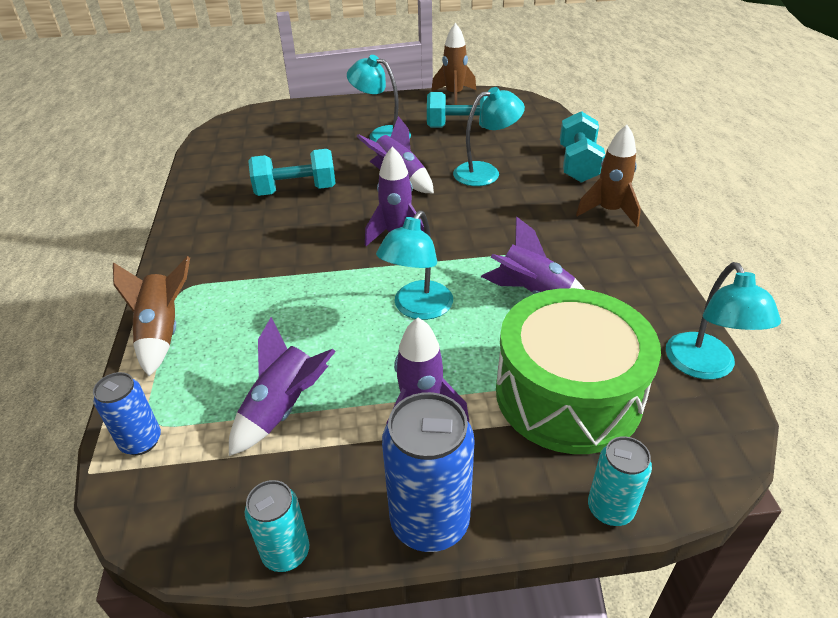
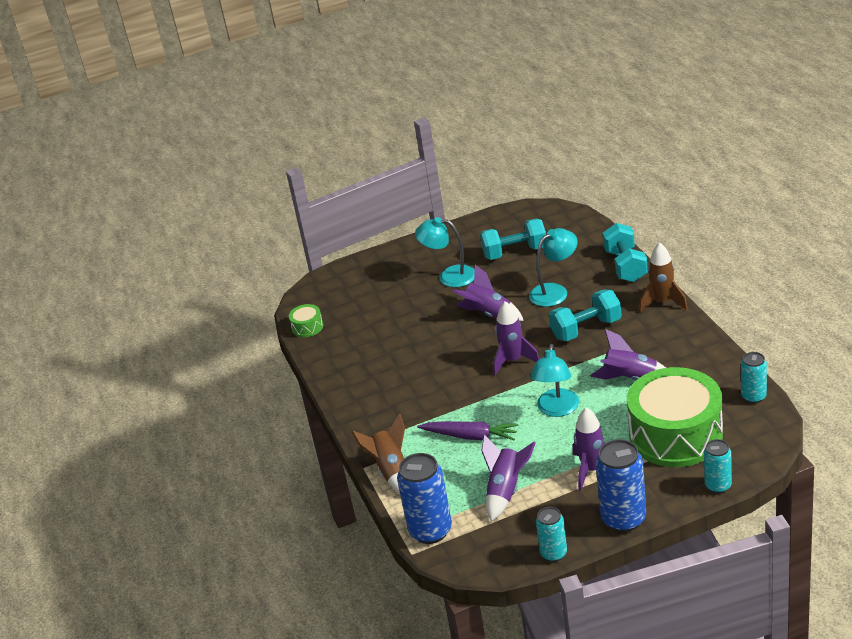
camera: 10 degrees left, 5 degrees down
(141, 441) = (430, 531): blue can -> blue can, size x1.69
(208, 149) = (307, 327): none -> green drum
(289, 314) = (470, 436): none -> purple carrot
(296, 191) = (411, 345): turquoise dumbbell -> turquoise dumbbell (586, 329)
(454, 95) = (491, 219): brown rocket -> none
(705, 367) = (753, 397): turquoise lamp -> turquoise can

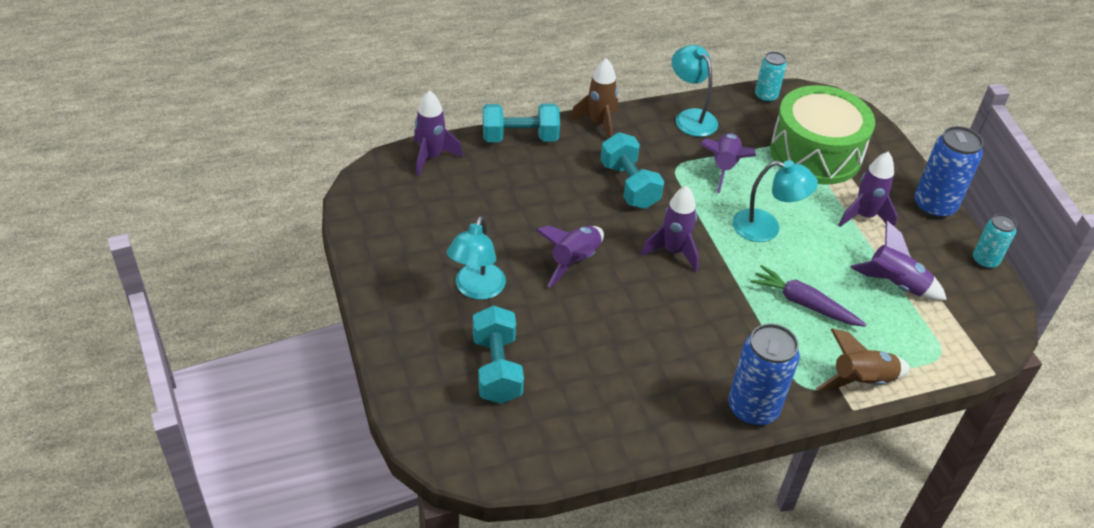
camera: 95 degrees left, 10 degrees up
(307, 327) = (540, 459): green drum -> none
(430, 531) = (959, 354): blue can -> blue can (753, 408)
(470, 436) = (804, 303): purple carrot -> purple carrot turned 75 degrees counterclockwise
(515, 252) = (449, 222): turquoise dumbbell -> turquoise dumbbell (497, 369)
(555, 291) = (548, 199): turquoise lamp -> turquoise lamp (690, 117)
(584, 230) = (431, 157): none -> purple rocket
(718, 486) = (888, 141): turquoise can -> none

